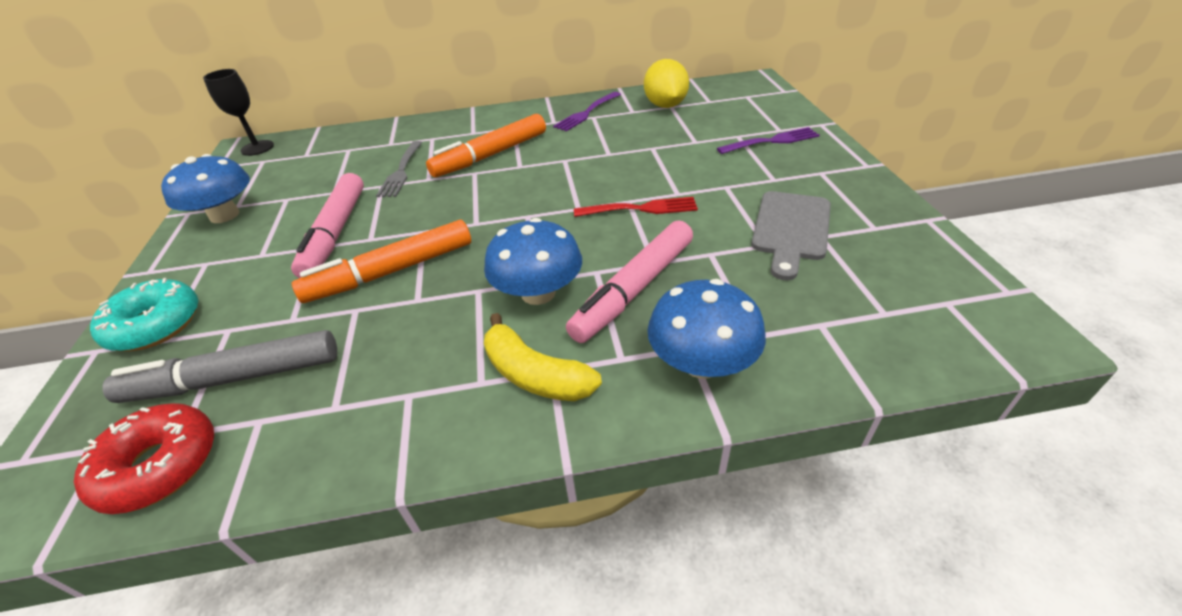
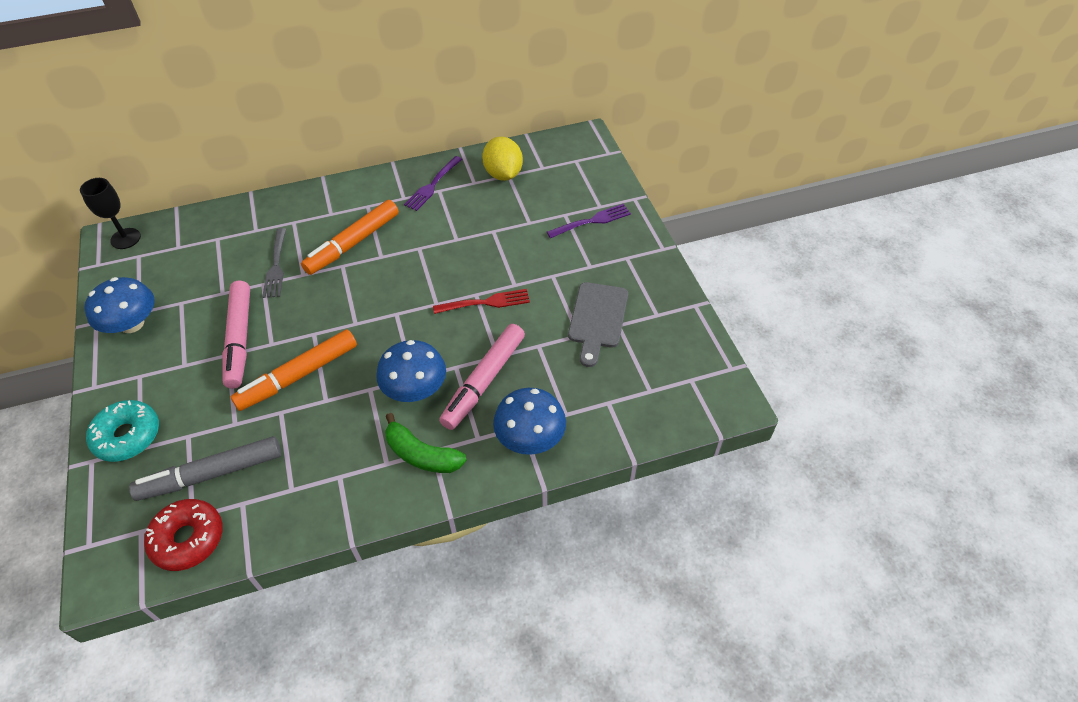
camera: 10 degrees left, 10 degrees up
(535, 374) = (422, 455): yellow banana -> green banana

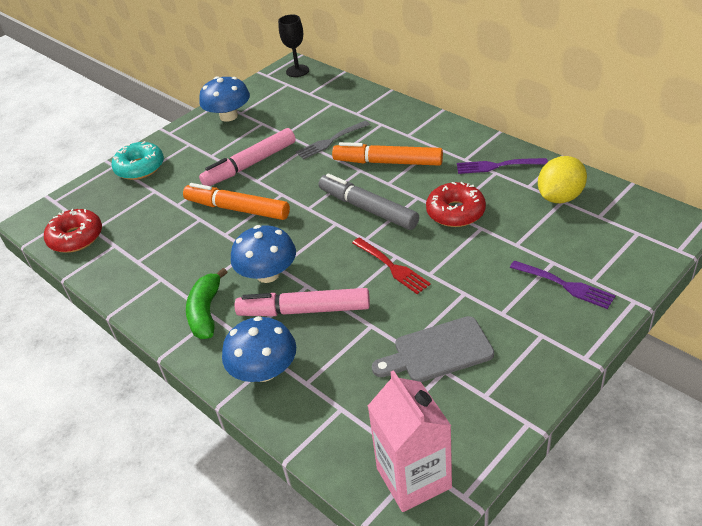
camera: 65 degrees right, 10 degrees down
(211, 474) = (130, 218): grey marker -> grey marker (368, 209)
(461, 235) = (455, 212): none -> red donut
(699, 388) = (413, 478): none -> pink carton

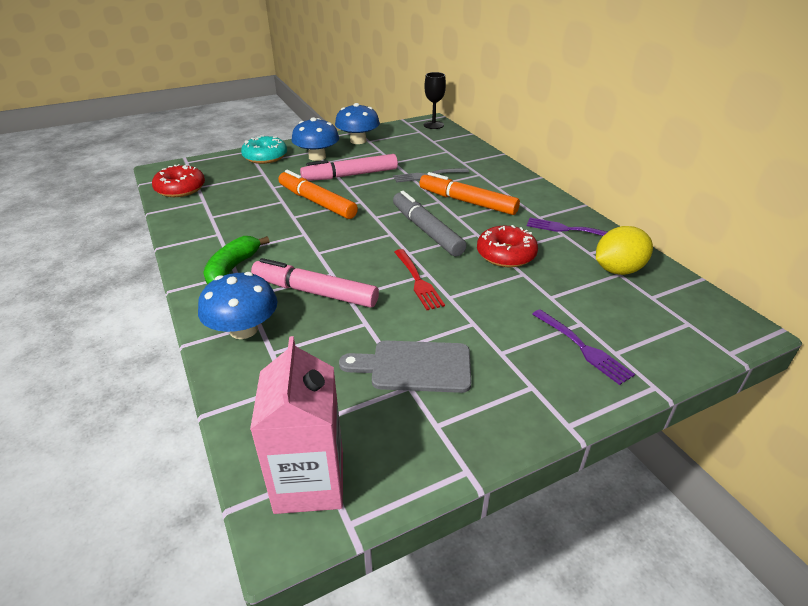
camera: 15 degrees right, 5 degrees down
(268, 274) = (305, 255): blue mushroom -> blue mushroom (317, 157)

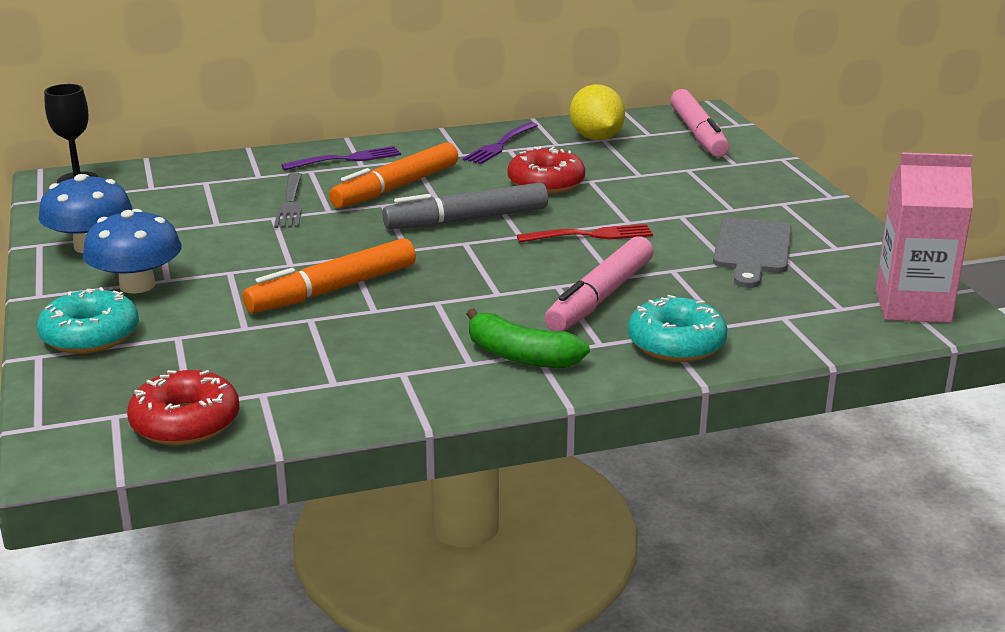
camera: 80 degrees left, 10 degrees down
(243, 330) = (676, 344): blue mushroom -> turquoise donut
(350, 175) = (245, 260): pink marker -> pink marker (698, 134)
(582, 347) = (726, 175): purple fork -> purple fork (346, 159)

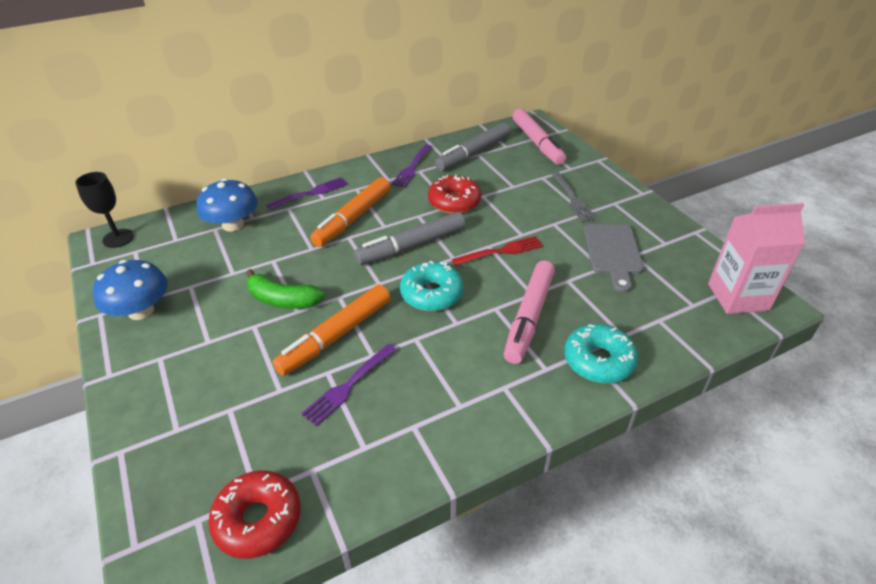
camera: 10 degrees left, 15 degrees up
(90, 336) = (159, 419): turquoise donut -> turquoise donut (432, 294)
(137, 285) = (185, 352): blue mushroom -> blue mushroom (233, 225)
(290, 203) = (281, 244): grey fork -> grey fork (572, 199)
(333, 332) = (349, 385): none -> purple fork
(521, 356) = (494, 392): green banana -> green banana (283, 300)
(596, 138) = (473, 154): yellow lemon -> grey marker

